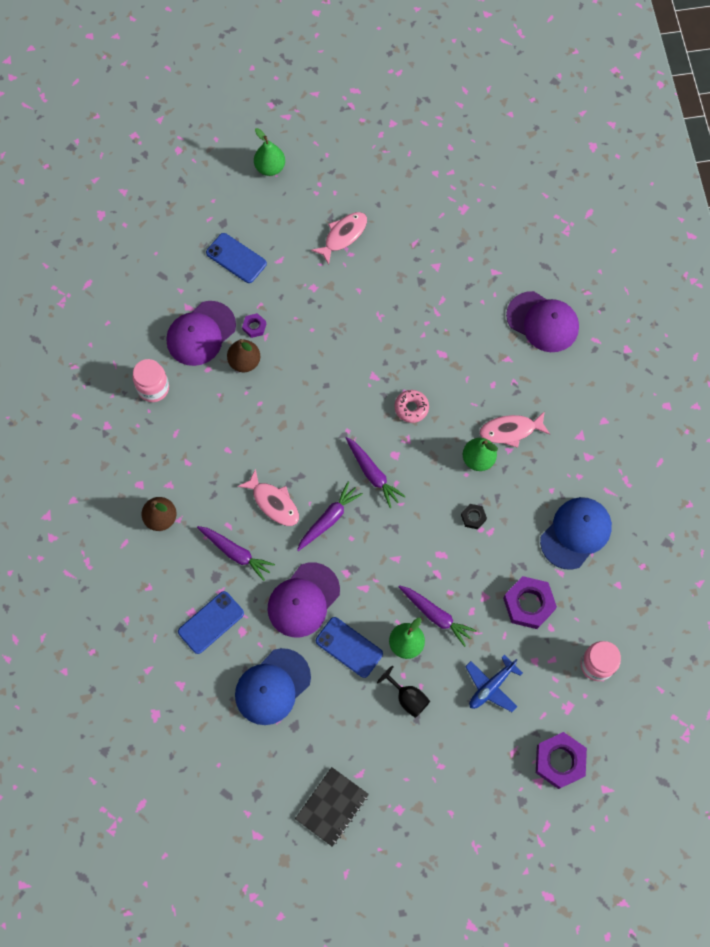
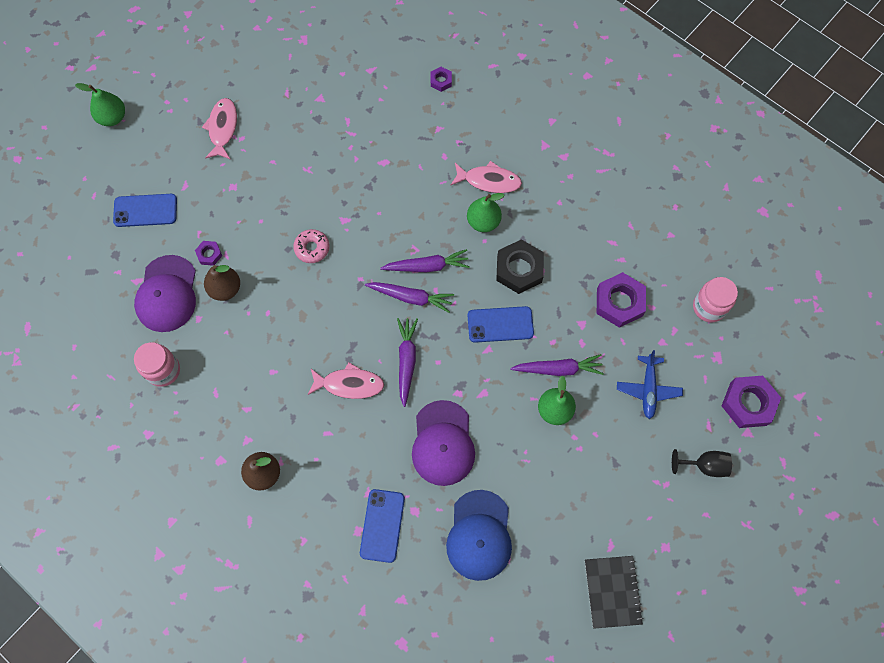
camera: 40 degrees left, 0 degrees up
(236, 553) = (353, 451): purple carrot -> purple carrot (427, 266)
(349, 647) = (512, 450): blue phone -> blue phone (500, 324)
(408, 698) = (593, 452): black goblet -> black goblet (704, 465)
(411, 408) = (396, 222): pink donut -> pink donut (312, 248)
(473, 517) = (519, 269): black nut -> black nut, size x1.99
(511, 430) = (489, 181): pink fish -> pink fish turned 120 degrees counterclockwise
(542, 322) = (441, 81): purple cap -> purple nut
(576, 533) = (606, 220): blue cap -> none

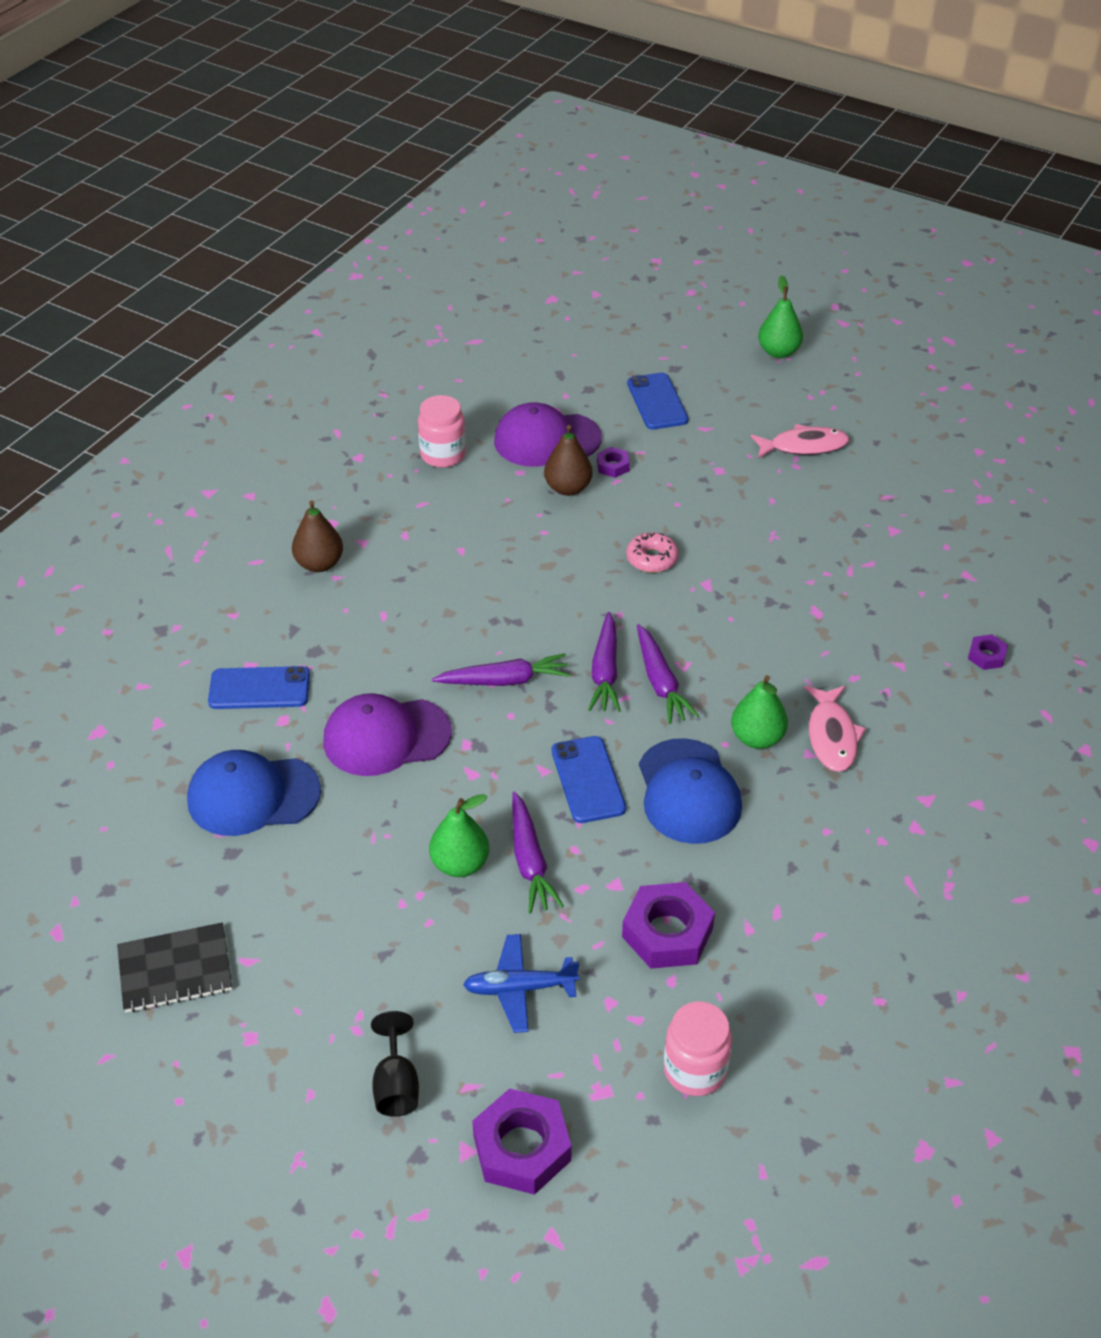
camera: 80 degrees right, 25 degrees down
(349, 384) = (457, 626): pink fish -> none
(519, 269) = (688, 792): black nut -> blue cap

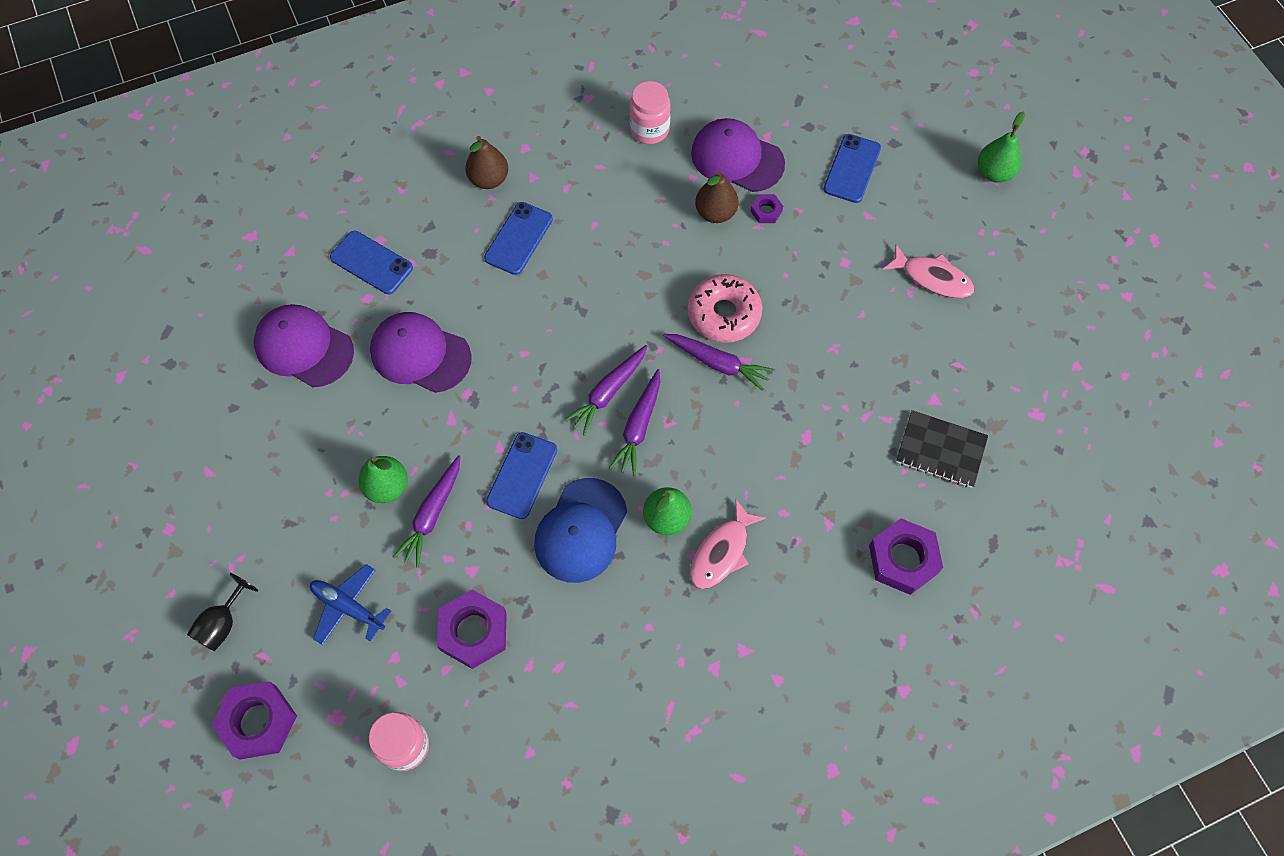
camera: 35 degrees right, 20 degrees up
(175, 970) = (163, 450): black notebook -> black notebook (940, 450)
(253, 795) = (304, 347): blue cap -> purple cap
(397, 596) = (519, 238): none -> blue phone
(504, 680) = (533, 356): purple carrot -> purple carrot (717, 363)
(651, 559) = (724, 314): pink donut -> pink donut, size x1.61
(986, 656) = (903, 559): purple nut -> purple nut, size x1.99

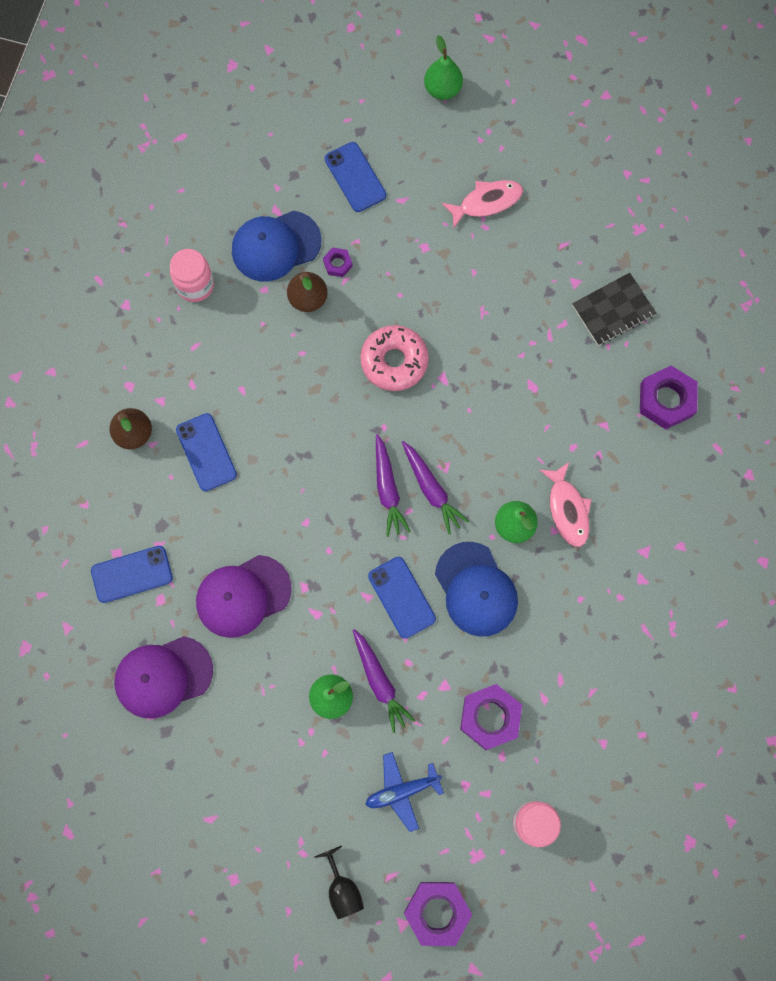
camera: 50 degrees left, 10 degrees up
(717, 363) = (428, 397): purple carrot -> none
(737, 158) = (275, 246): purple cap -> blue cap

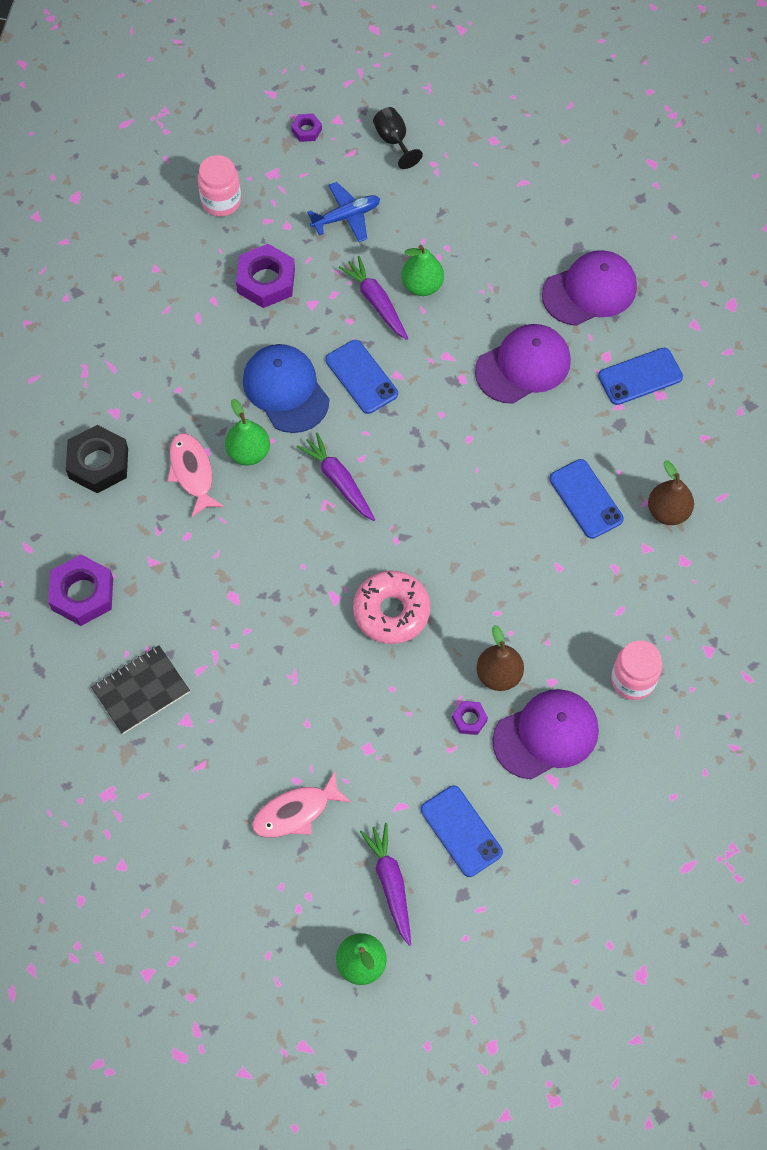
camera: 175 degrees right, 10 degrees down
(275, 246) = (546, 735): blue cap -> purple cap
(387, 489) = (386, 477): purple carrot -> purple carrot (390, 884)
(437, 912) = (306, 130): purple nut -> purple nut, size x0.50
(655, 526) = (98, 463): none -> black nut

